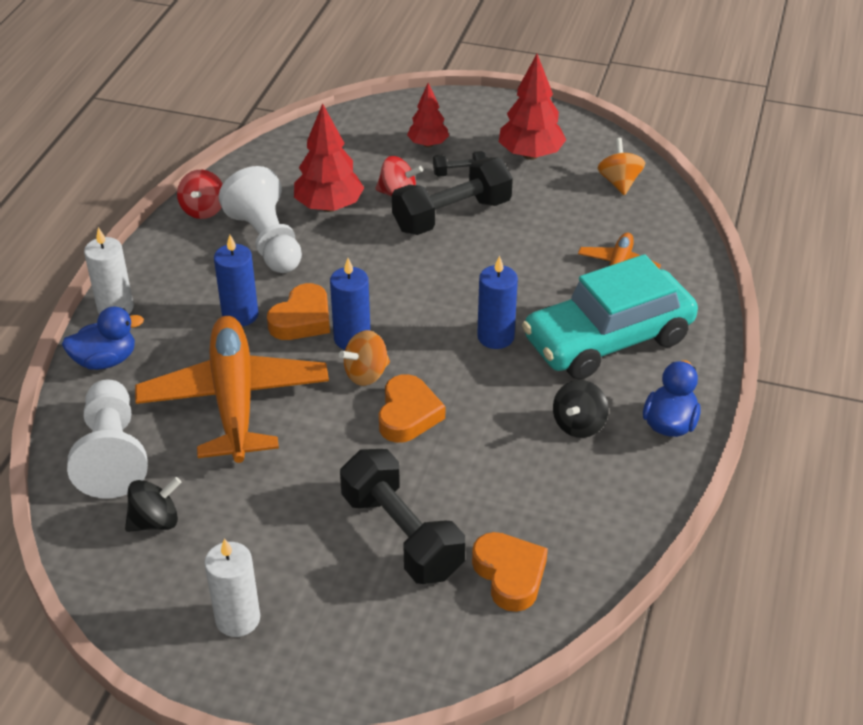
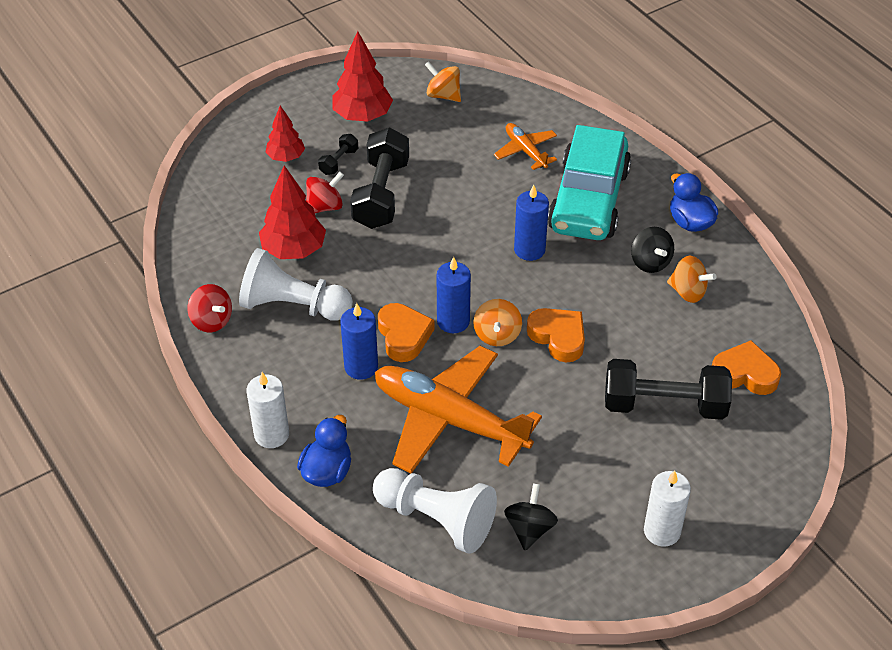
camera: 50 degrees left, 5 degrees up
(572, 473) = (688, 292): none -> orange spinning top

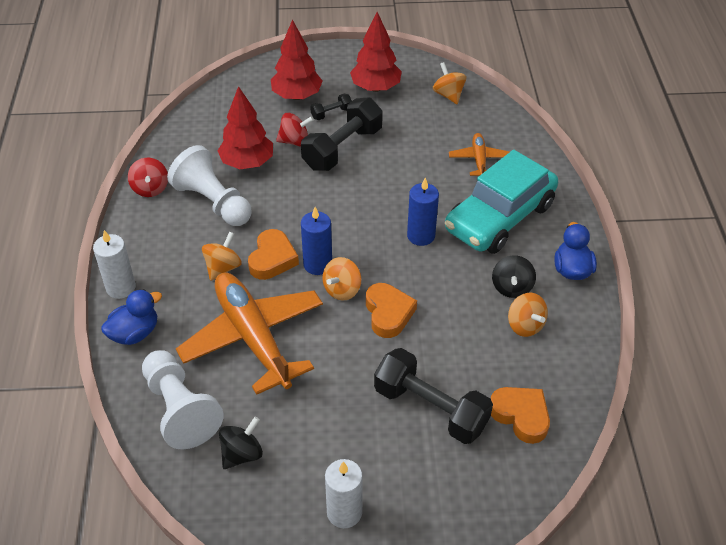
camera: 30 degrees right, 0 degrees up
(286, 157) = (297, 96): red tree -> red tree, size x1.59
(361, 367) = (223, 268): blue candle -> orange spinning top

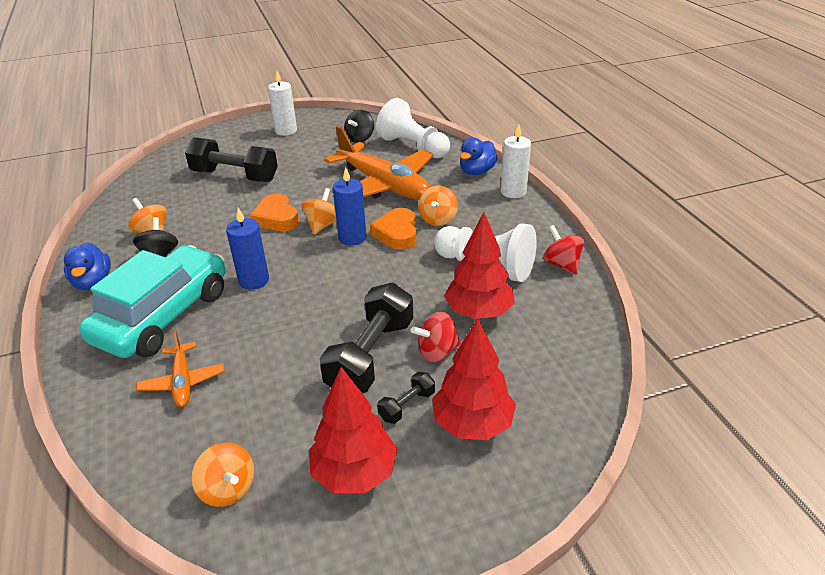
camera: 165 degrees right, 10 degrees down
(521, 416) = (166, 184): orange heart -> none

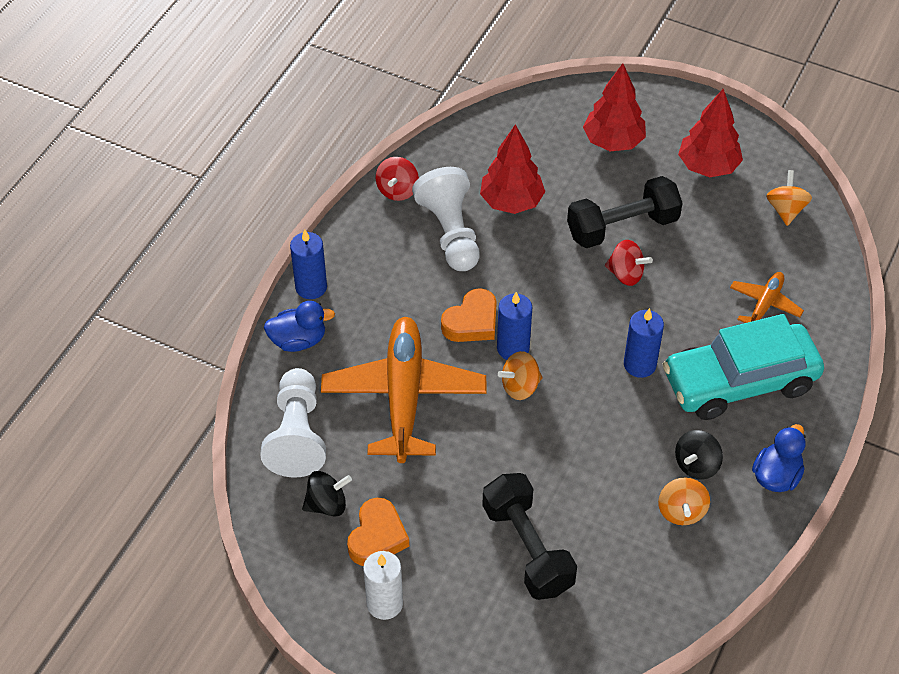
camera: 135 degrees left, 15 degrees up
(276, 218) = (550, 433): orange heart -> orange heart (377, 537)
(407, 406) = (637, 179): black dumbbell -> none
(437, 352) = (576, 197): red spinning top -> red spinning top (626, 274)
(438, 219) = (418, 309): orange spinning top -> none
(513, 192) = (311, 287): white candle -> blue candle

